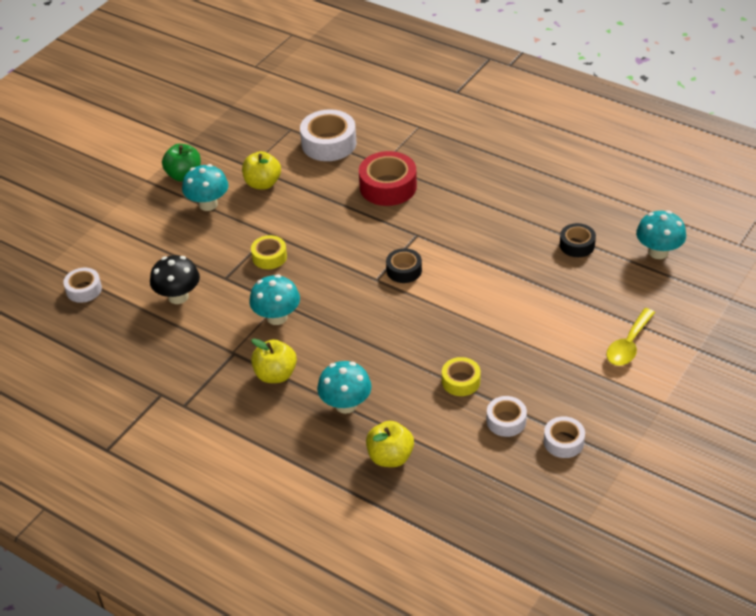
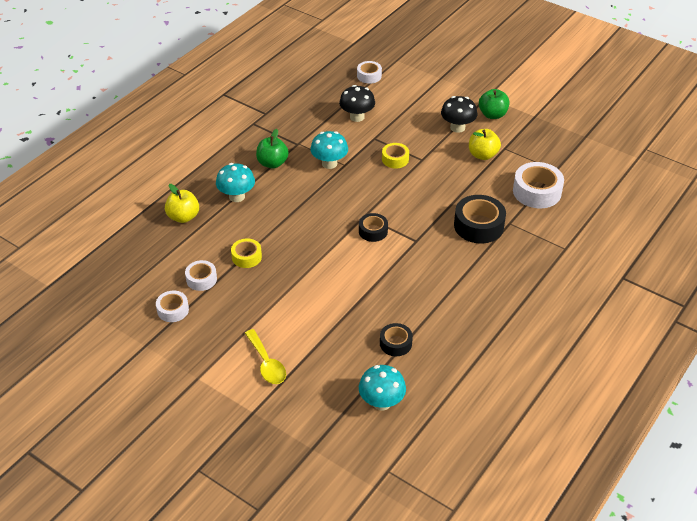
camera: 90 degrees right, 0 degrees up
(208, 204) = (457, 127): turquoise mushroom -> black mushroom
(275, 375) = (272, 163): yellow apple -> green apple
(388, 186) = (478, 225): red tape -> black tape
(628, 345) = (266, 363): yellow spoon -> yellow spoon turned 150 degrees counterclockwise

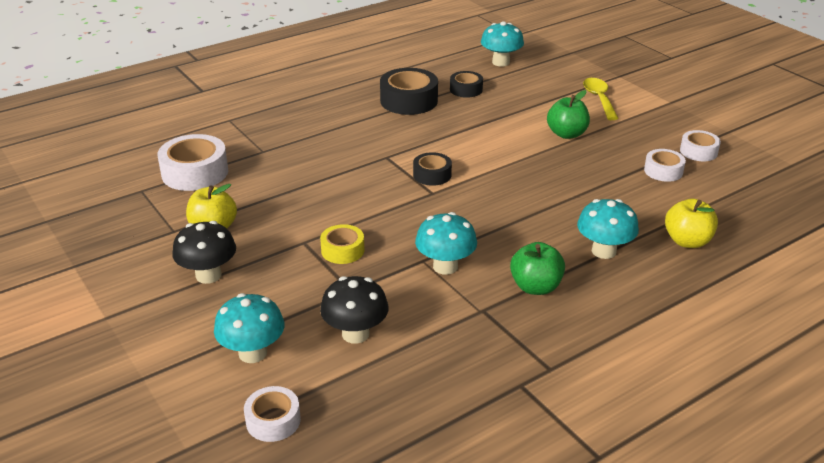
camera: 160 degrees left, 10 degrees down
(246, 257) = (603, 181): yellow tape -> none
(400, 98) = (253, 353): none -> turquoise mushroom
(478, 225) = (301, 155): black tape -> black tape (409, 101)
(492, 115) = (133, 283): green apple -> green apple (566, 134)

